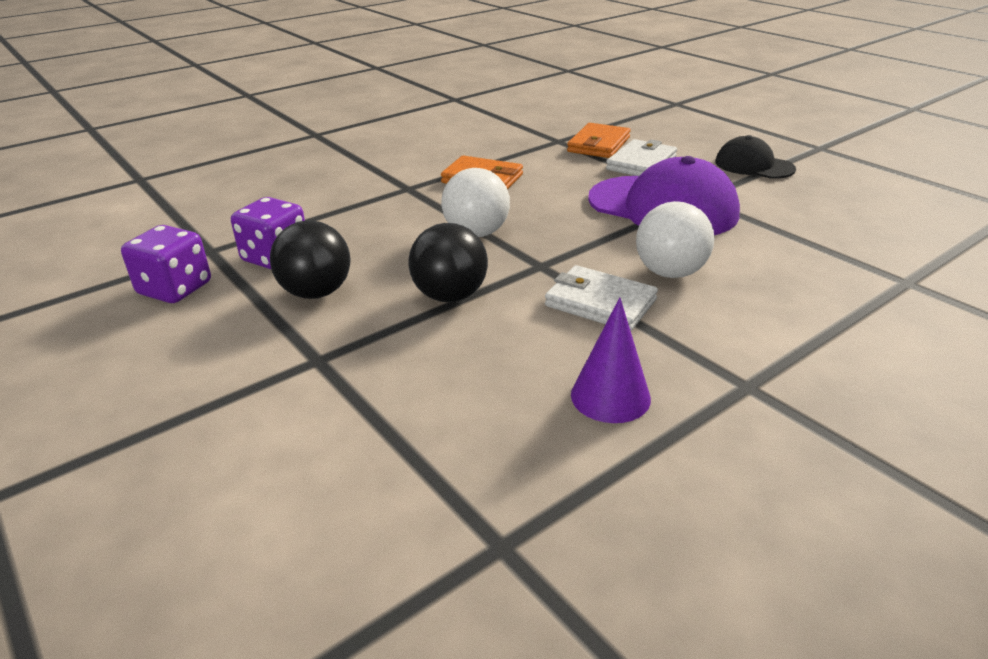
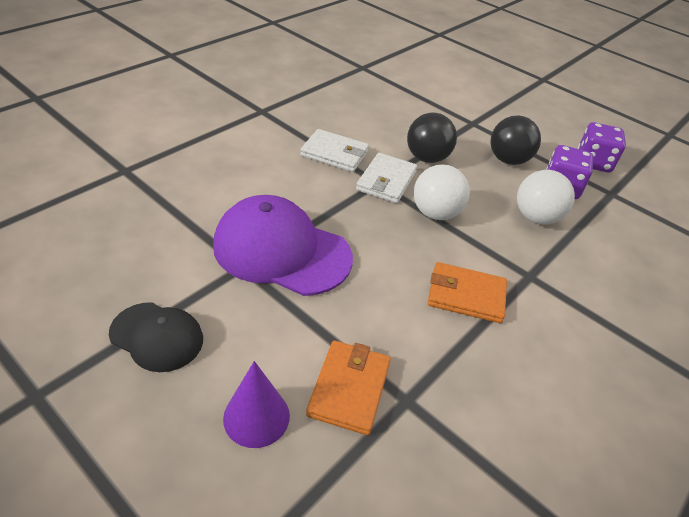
camera: 165 degrees right, 10 degrees up
(610, 396) = (327, 107): purple cone -> purple cone (256, 417)
(641, 163) = (295, 337): white wallet -> white wallet (386, 181)
(670, 272) = (288, 176): white ball -> white ball (536, 217)

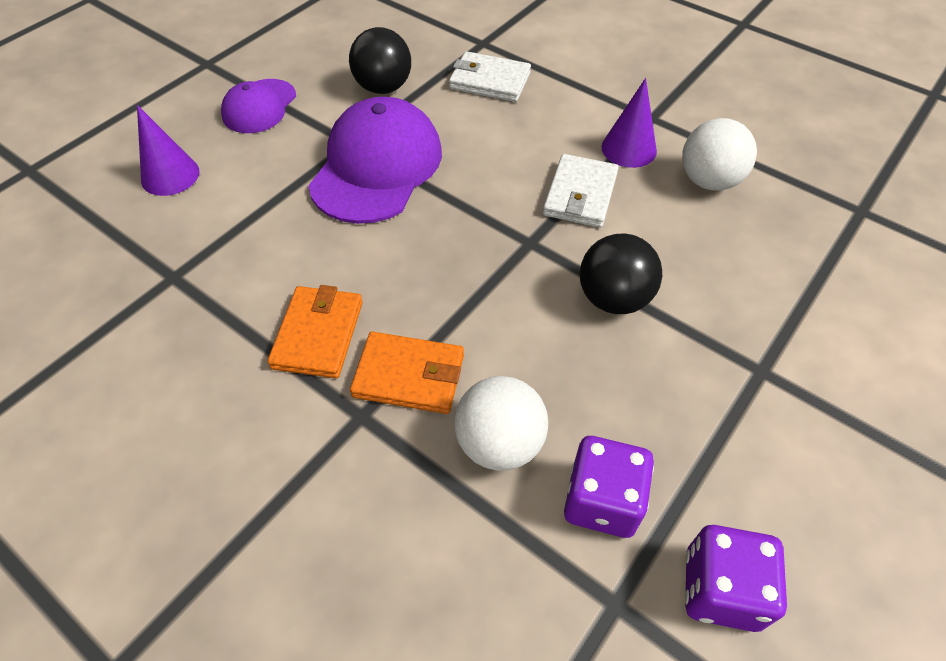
camera: 90 degrees right, 10 degrees up
(157, 336) = (259, 106): black cap -> purple cap
(292, 126) = (629, 149): none -> purple cone
(349, 388) = (191, 232): orange wallet -> orange wallet (409, 375)
(386, 181) = (535, 251): white wallet -> white wallet (489, 81)
(435, 213) = (477, 307): white ball -> white ball (709, 181)
(508, 160) = (658, 418): black ball -> black ball (383, 88)

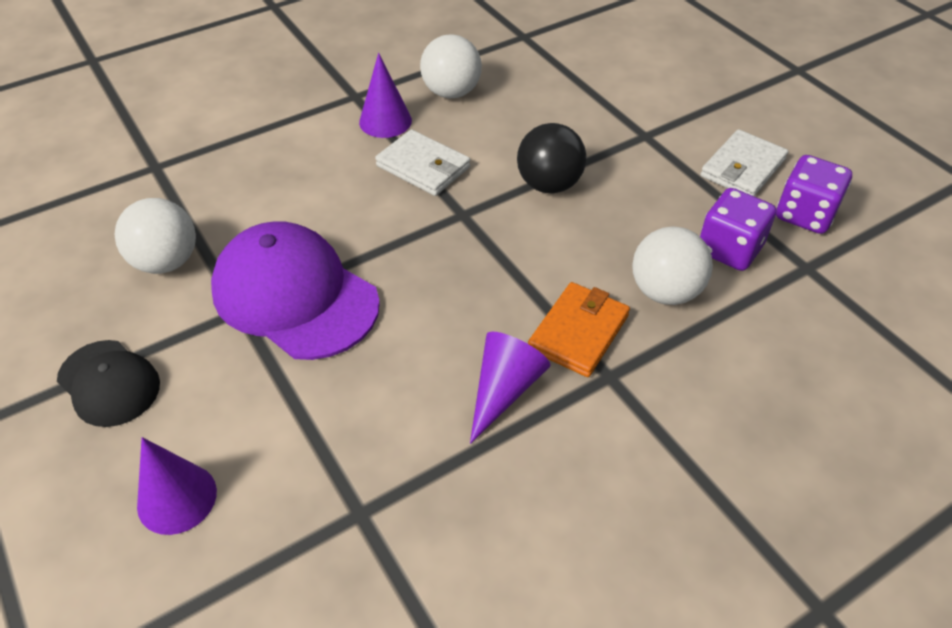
camera: 70 degrees left, 5 degrees down
(259, 106) = (109, 383): purple cap -> black cap
(318, 334) = (504, 390): orange wallet -> purple cone
(383, 88) = (166, 262): black ball -> white ball
(489, 81) = (223, 178): white wallet -> white wallet (743, 168)

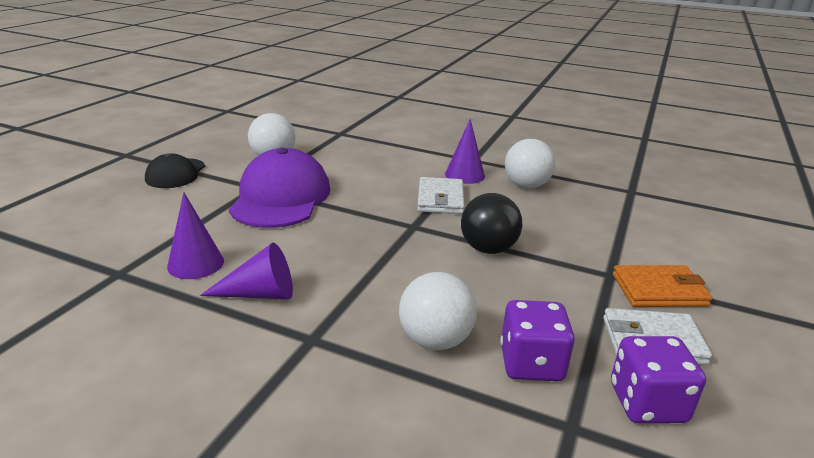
camera: 55 degrees right, 20 degrees down
(177, 498) = (105, 215): purple cone -> purple cone (195, 263)
(578, 332) = (345, 309): orange wallet -> orange wallet (659, 290)

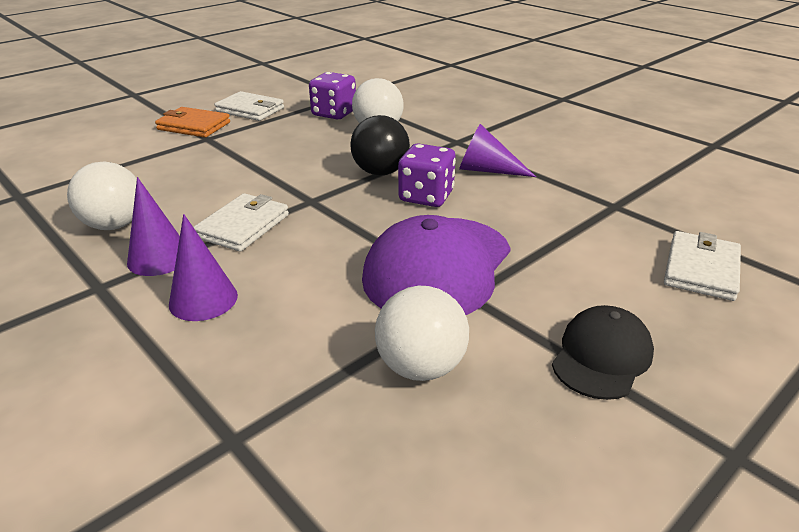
camera: 155 degrees left, 5 degrees up
(74, 227) = (701, 269): none -> white wallet
(195, 263) = (543, 202): purple cone -> purple cone (203, 299)
(488, 249) = (270, 169): black ball -> black ball (380, 172)
(647, 403) = (297, 96): purple dice -> purple dice (426, 196)

